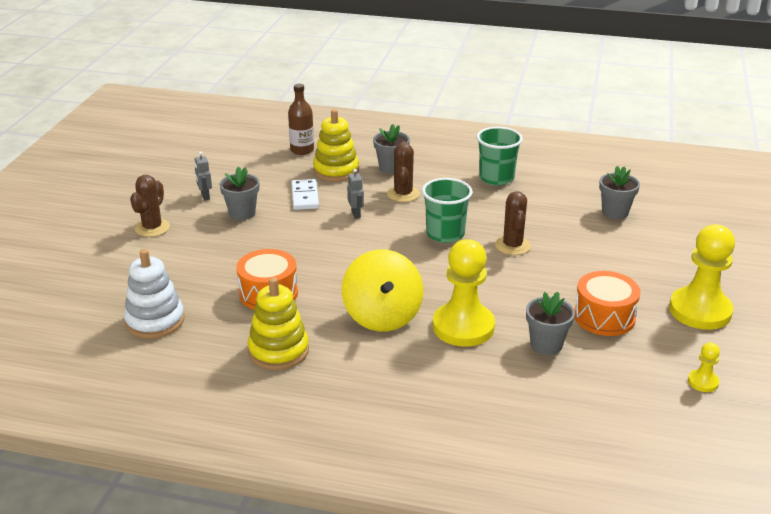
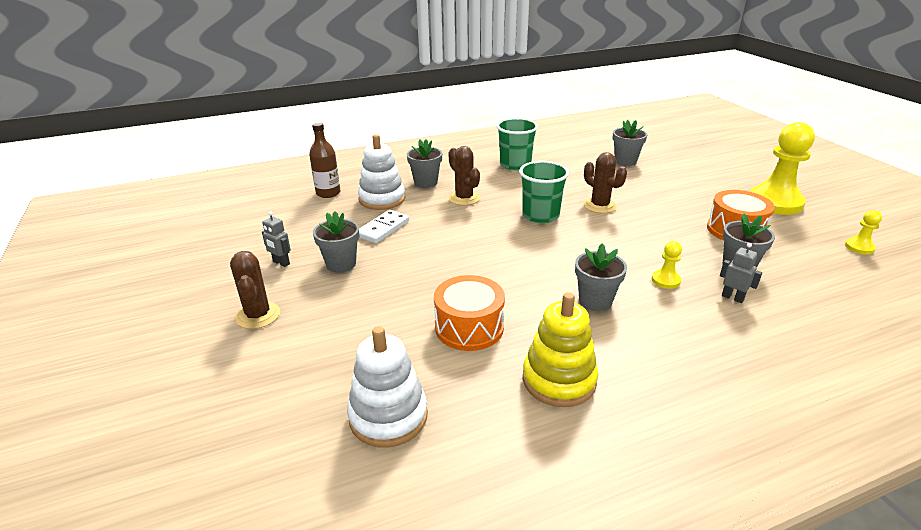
camera: 35 degrees left, 0 degrees up
(305, 197) = (383, 228): white domino -> white domino turned 75 degrees clockwise
(336, 171) = (382, 199): yellow stacking toy -> white stacking toy
(356, 214) = (448, 226): grey robot -> grey robot (732, 297)
(382, 316) = (595, 301): yellow spinning top -> grey flower pot
(463, 327) = (665, 280): yellow pawn -> yellow pawn, size x0.44

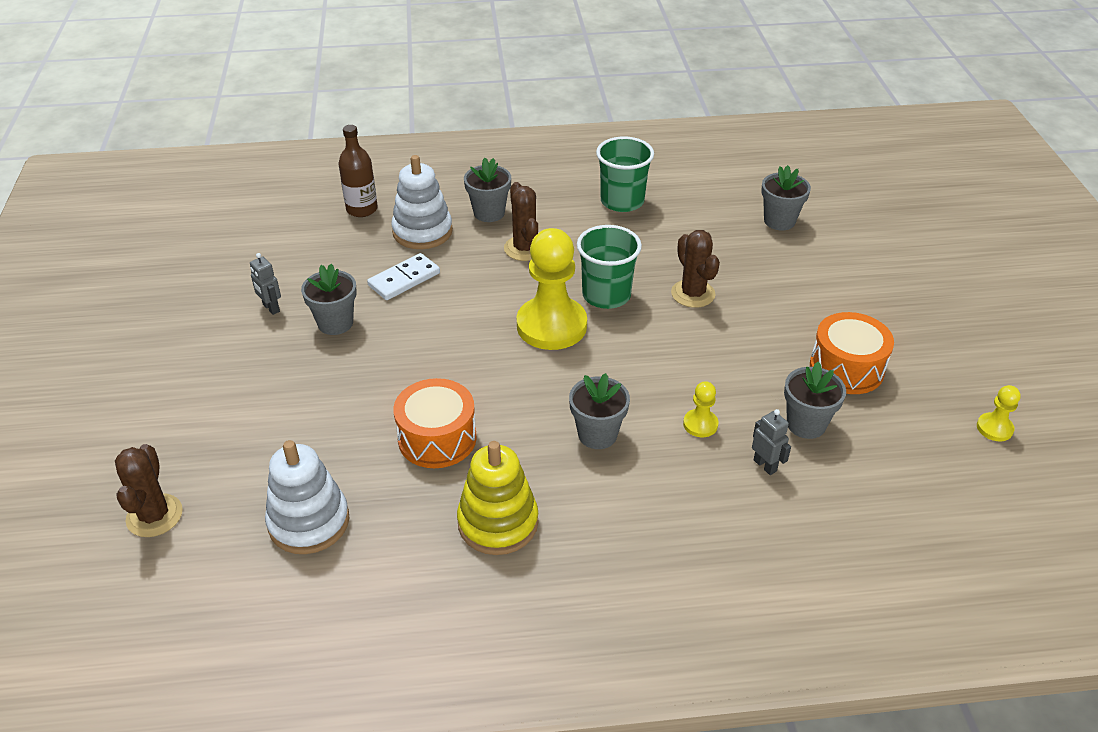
camera: 15 degrees right, 10 degrees up
(258, 315) = (224, 375): brown cactus -> brown cactus (154, 516)
(775, 202) = (939, 333): yellow pawn -> yellow pawn (551, 326)

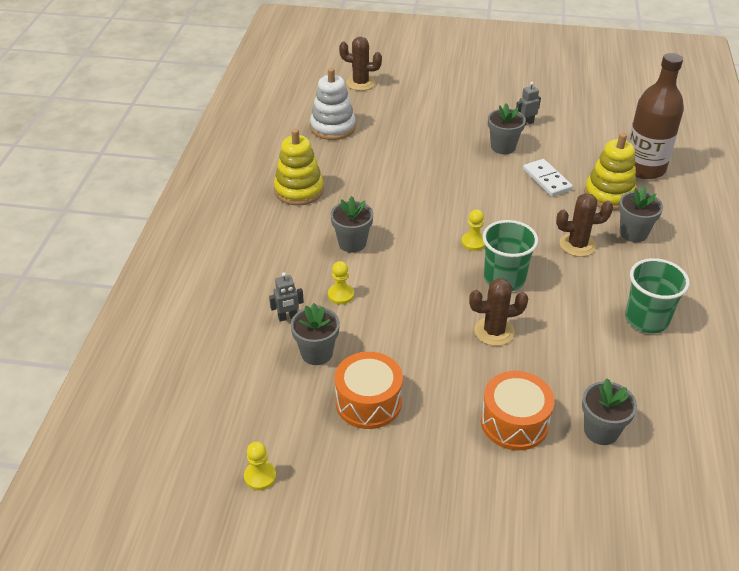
camera: 105 degrees right, 0 degrees up
(362, 209) = (644, 168): brown bottle -> brown bottle, size x1.63
(422, 231) = (609, 195): white stacking toy -> yellow stacking toy
(437, 438) = (377, 176): orange drum -> orange drum (514, 422)
(551, 326) = (473, 242): yellow pawn -> yellow pawn, size x0.44

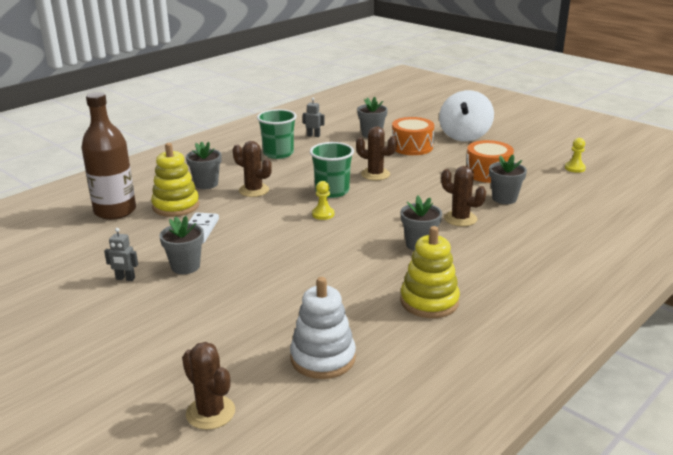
camera: 145 degrees left, 15 degrees down
(287, 317) = (512, 220): grey robot -> grey robot (313, 135)
(341, 295) = (460, 219): yellow pawn -> brown cactus
(473, 502) = (464, 136): none -> white spinning top

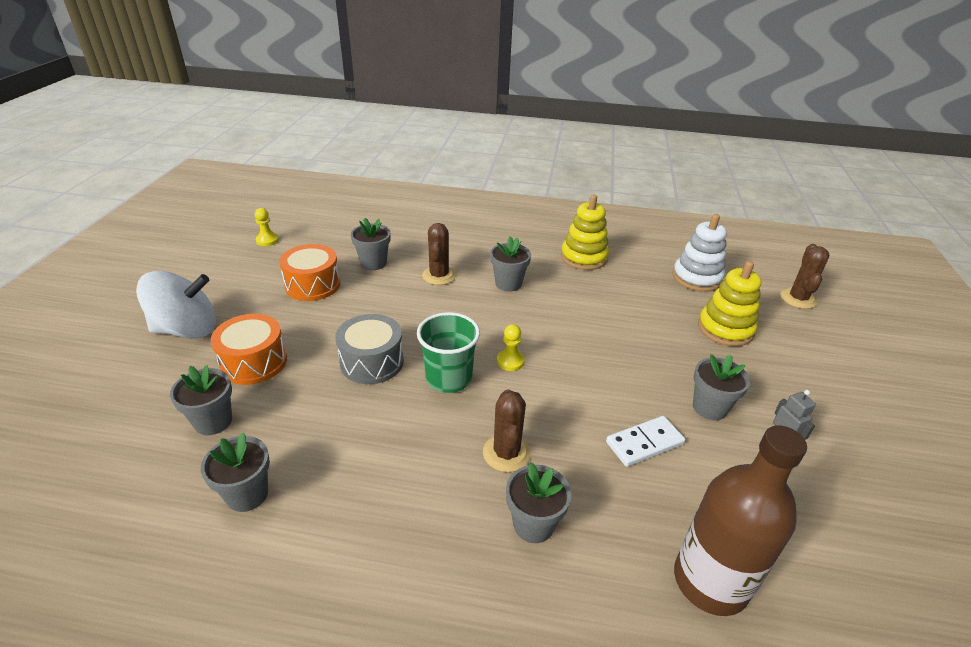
camera: 125 degrees left, 10 degrees up
(176, 206) = (623, 512): yellow stacking toy -> yellow stacking toy (725, 329)
(278, 153) = (358, 499): green cup -> none
(313, 135) = (247, 494): grey robot -> grey flower pot
(375, 174) = (372, 362): brown cactus -> grey drum

